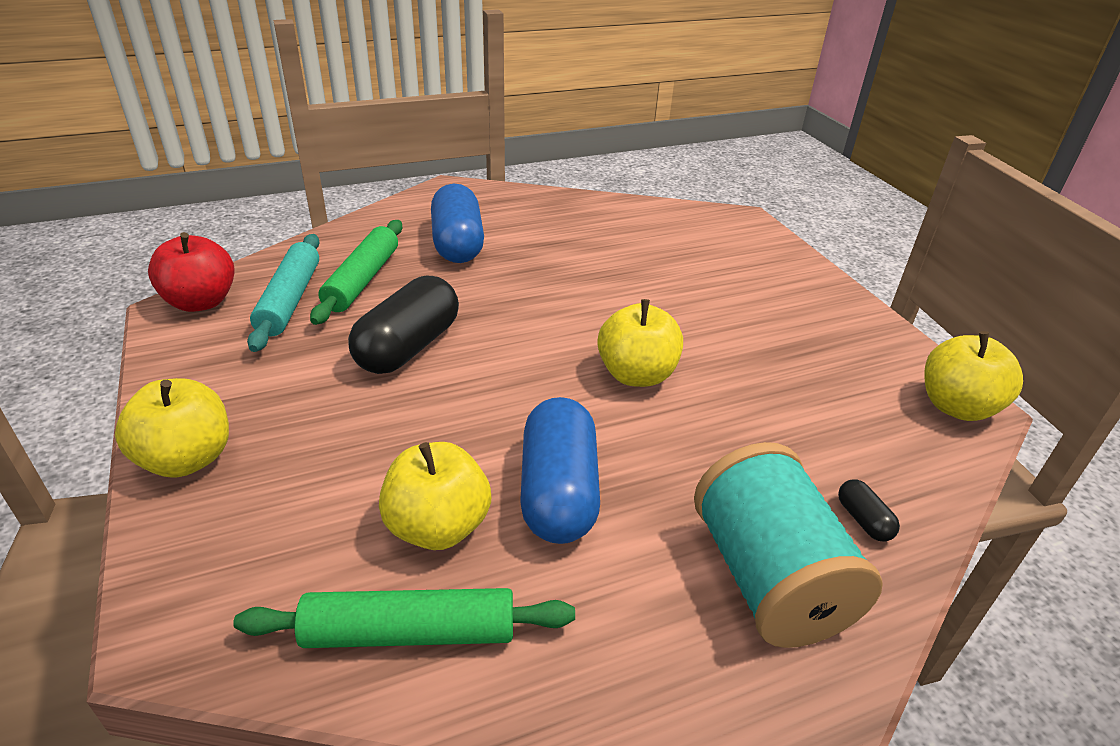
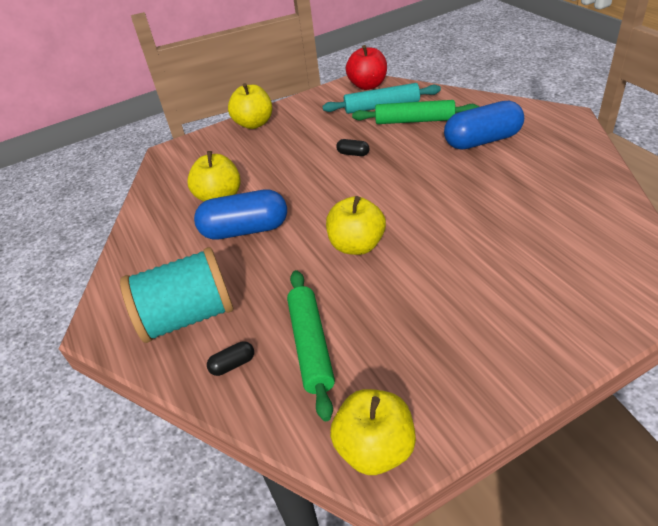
camera: 90 degrees right, 5 degrees up
(408, 347) = (353, 154): black capsule -> black capsule, size x0.42
(410, 632) = (164, 204): green rolling pin -> green rolling pin (311, 346)

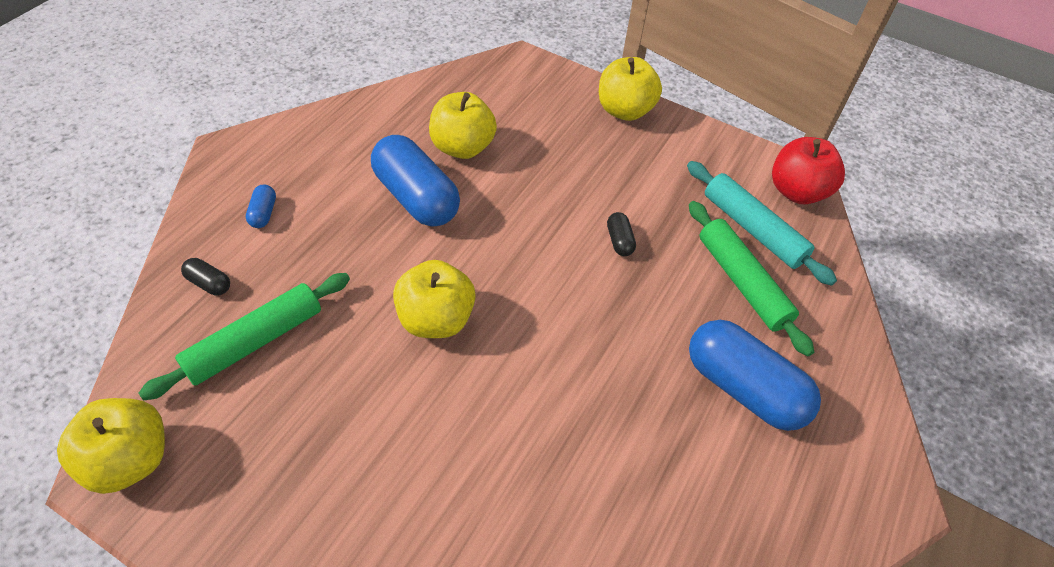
camera: 50 degrees right, 10 degrees up
(188, 316) = (263, 213): turquoise spool -> blue capsule

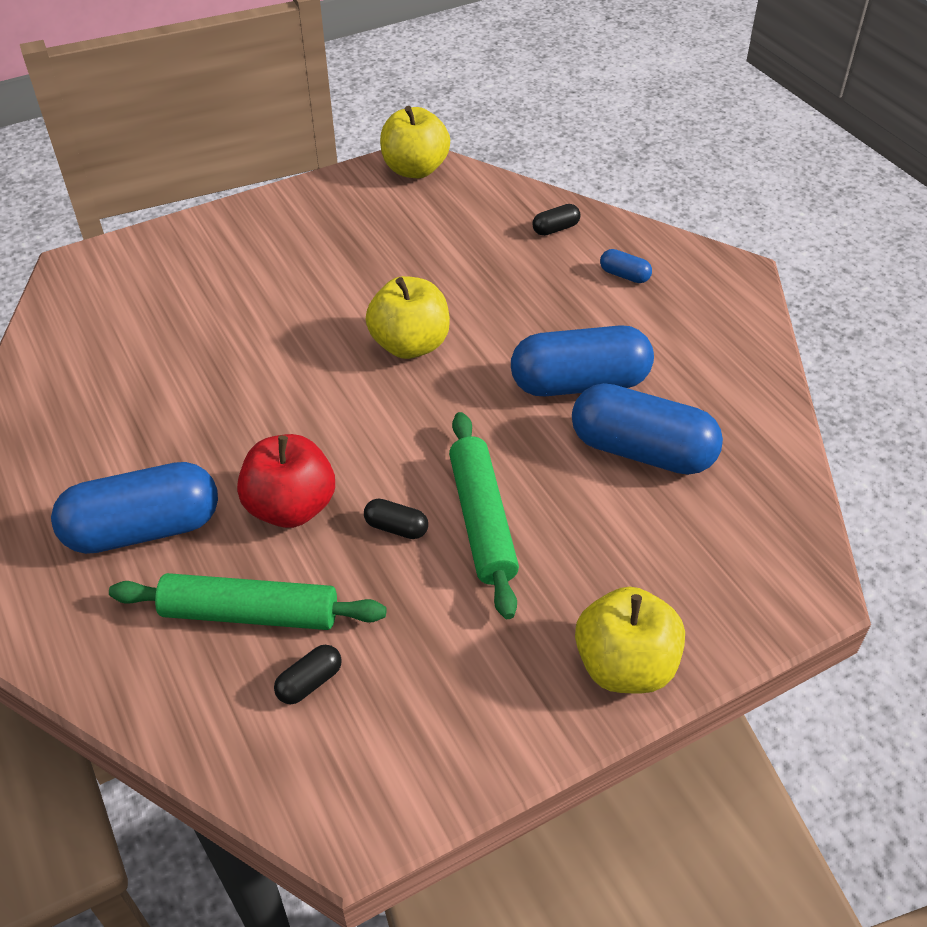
camera: 125 degrees right, 5 degrees down
(255, 341) = (472, 239): green rolling pin -> green rolling pin (482, 520)
(462, 147) = (642, 451): yellow apple -> blue capsule
(753, 229) = (310, 682): turquoise rolling pin -> black capsule
(797, 191) = (327, 794): red apple -> red apple (291, 507)

